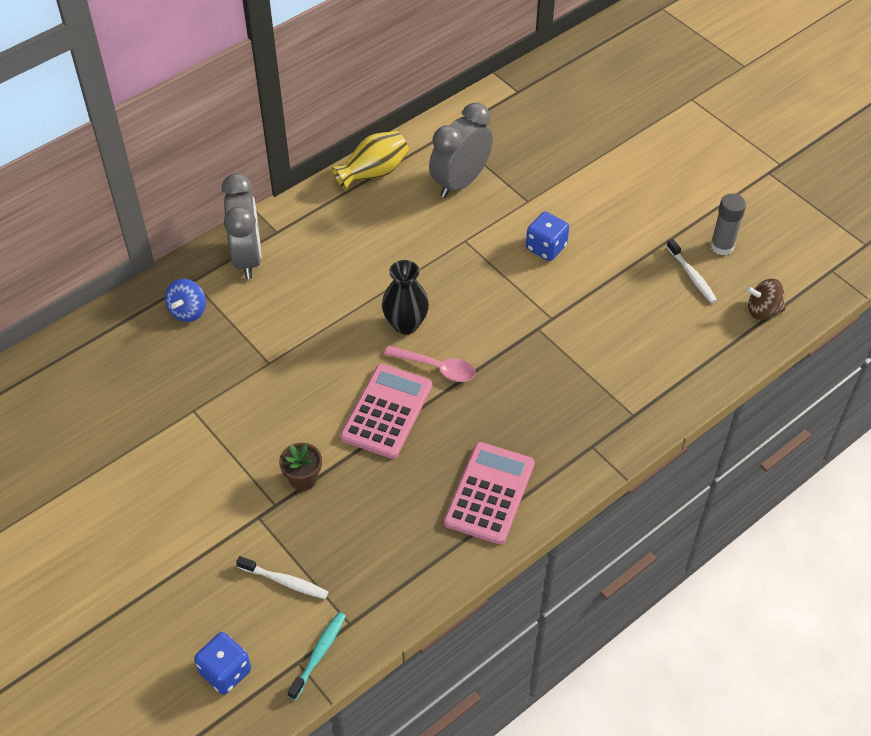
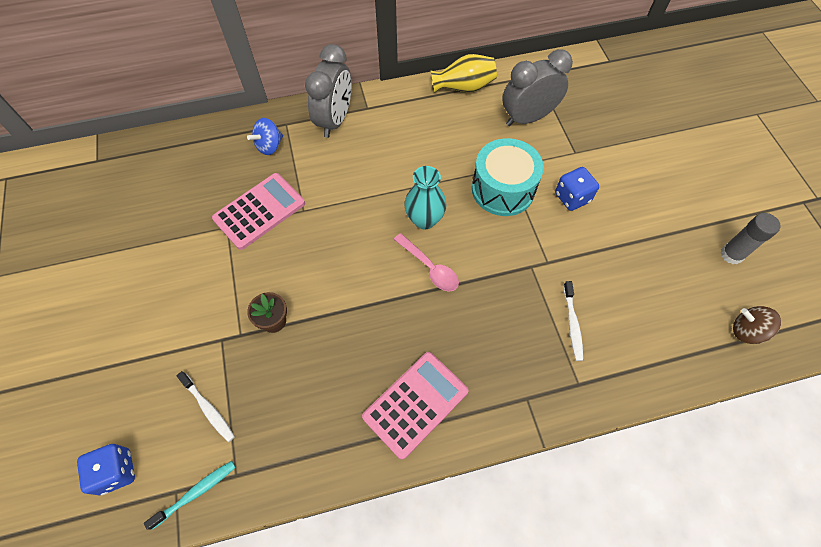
camera: 25 degrees right, 10 degrees up
(387, 412) = (370, 290): pink calculator -> pink calculator (259, 211)
(405, 324) = (424, 220): black vase -> turquoise vase
(471, 264) = (503, 189): none -> turquoise drum
(692, 276) = (691, 271): white toothbrush -> white toothbrush (572, 324)

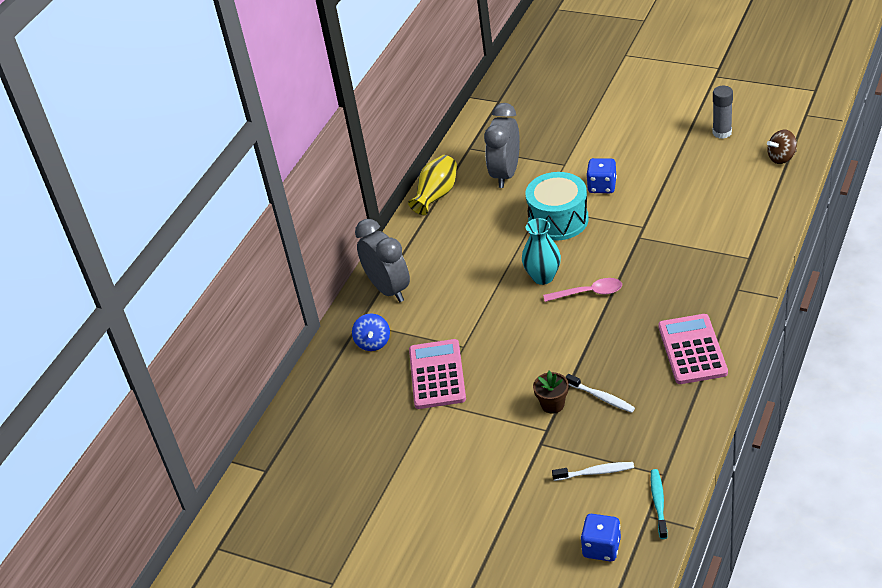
camera: 45 degrees left, 20 degrees down
(572, 324) = (703, 238): white toothbrush -> white toothbrush (601, 397)

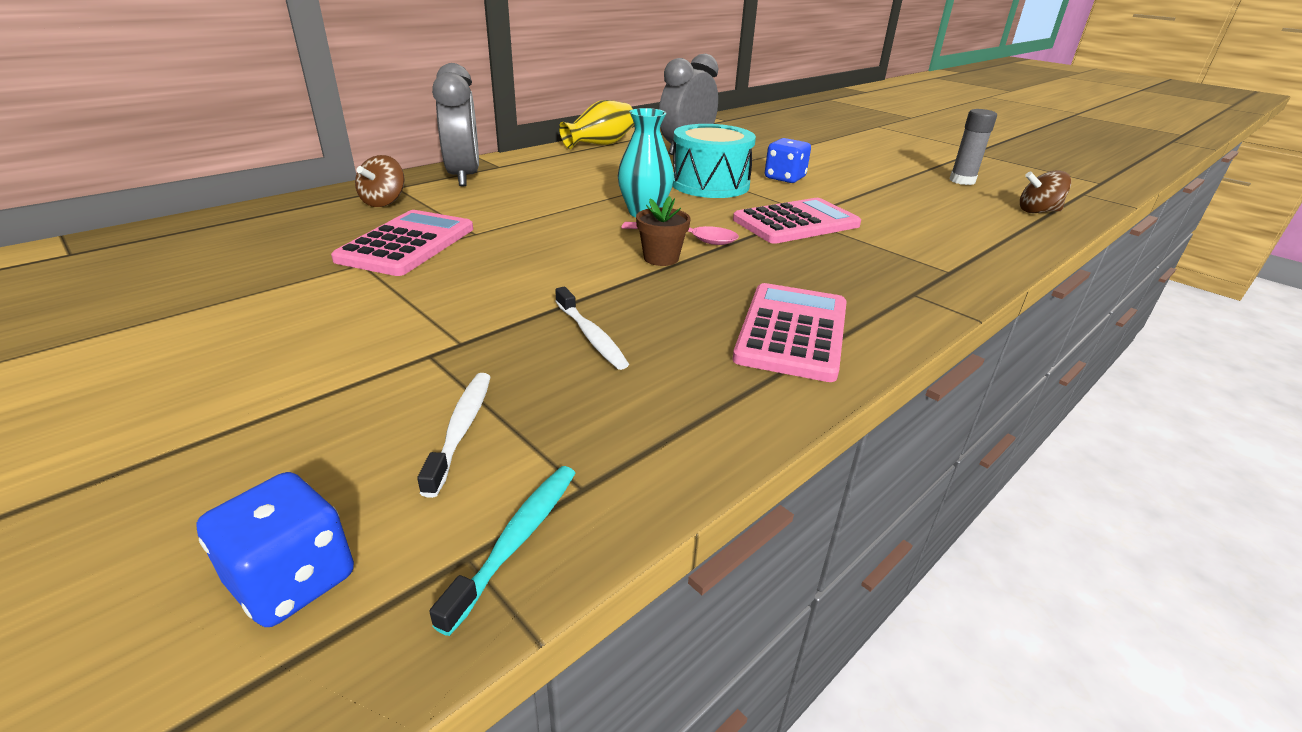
camera: 15 degrees right, 10 degrees down
(373, 342) = (384, 202): blue spinning top -> brown spinning top
(552, 404) = (509, 318): brown flower pot -> brown flower pot (661, 258)
(595, 472) = (461, 429): white toothbrush -> white toothbrush turned 105 degrees counterclockwise
(641, 244) = (796, 223): none -> pink calculator

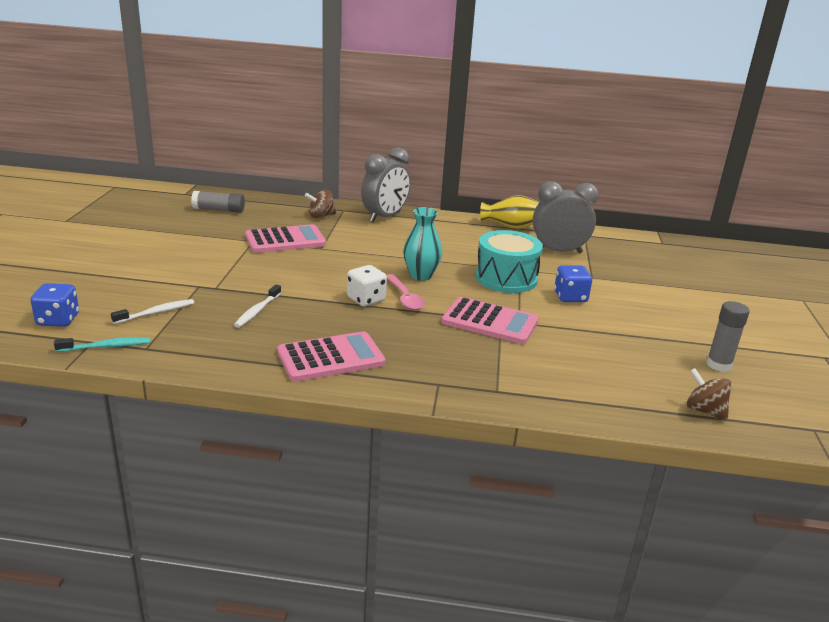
camera: 50 degrees right, 5 degrees down
(200, 250) = (219, 210): none -> grey glue stick
(661, 258) = (366, 299): brown flower pot -> white dice

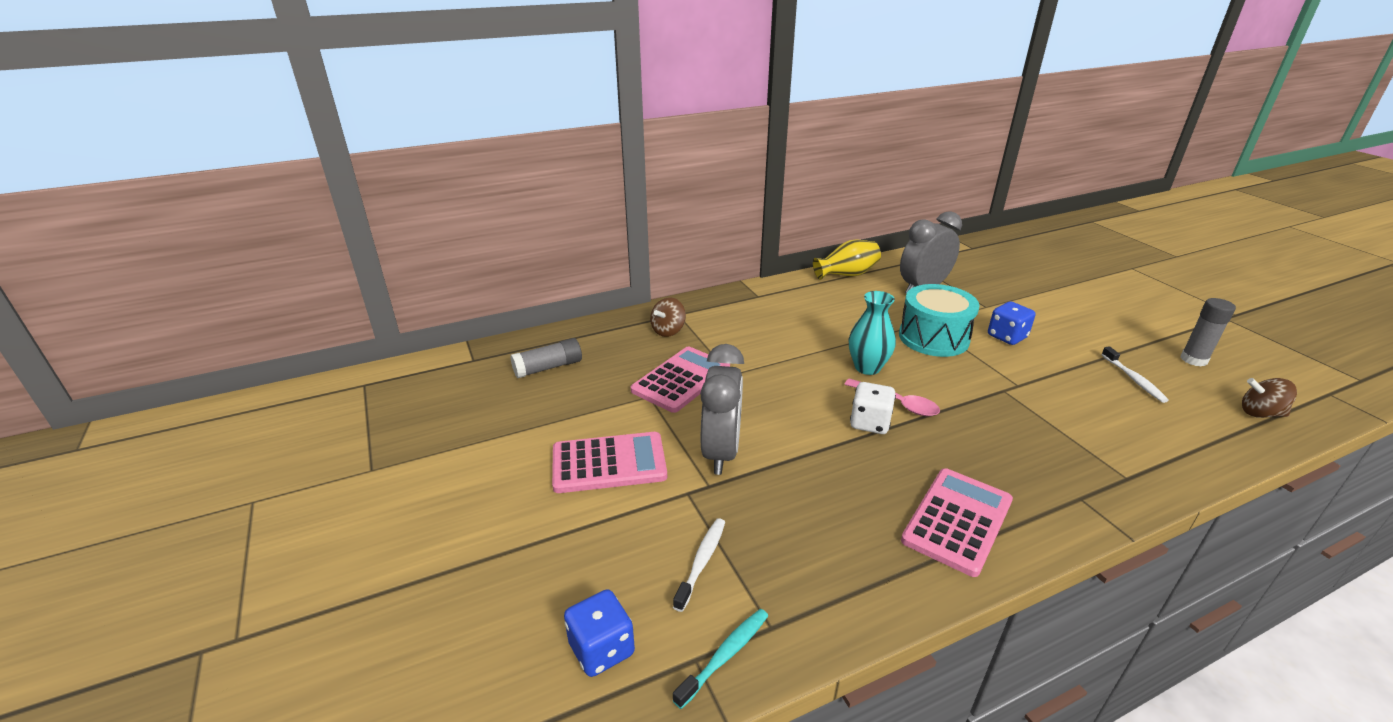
camera: 30 degrees left, 5 degrees up
(257, 311) = (800, 496): white toothbrush -> white toothbrush (1134, 379)
(385, 217) = (729, 307): grey clock -> grey clock (721, 452)
(489, 322) = (999, 396): pink calculator -> pink calculator (609, 463)

